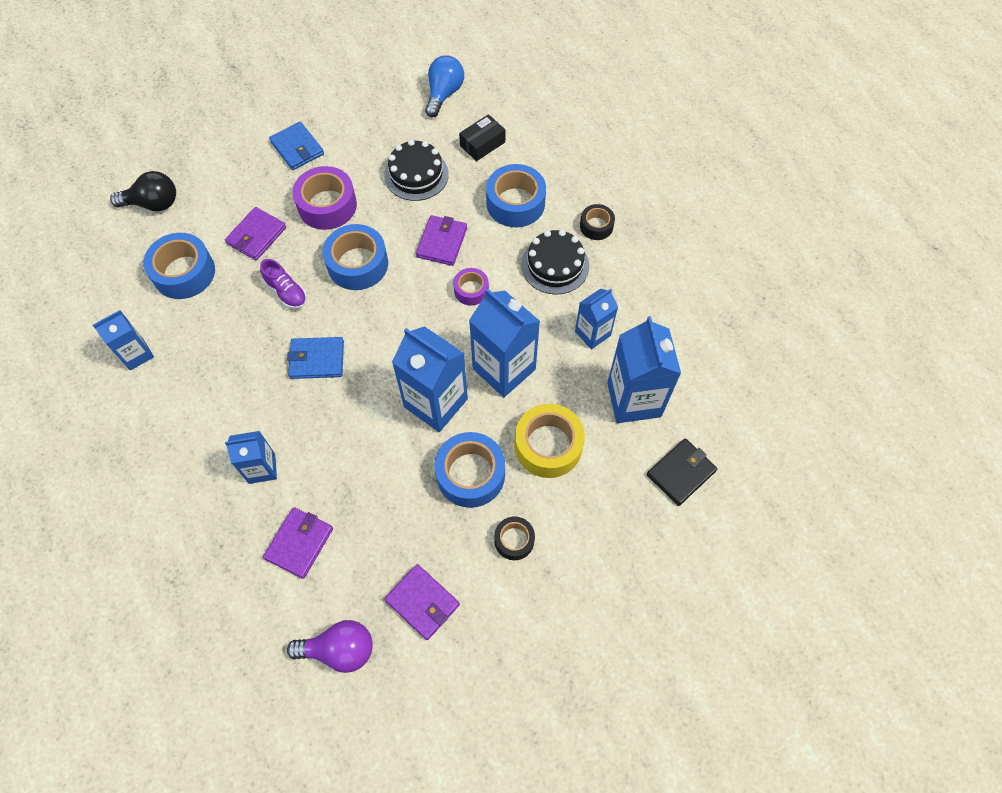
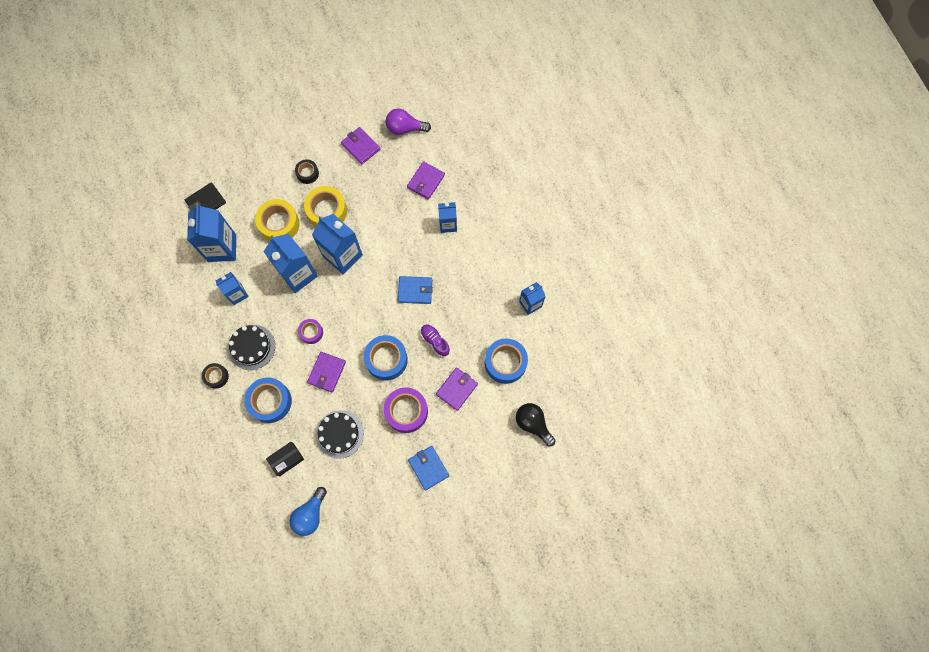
camera: 175 degrees left, 10 degrees up
(153, 204) = (533, 424): black light bulb -> black light bulb turned 45 degrees clockwise
(470, 474) = (327, 211): blue tape -> yellow tape

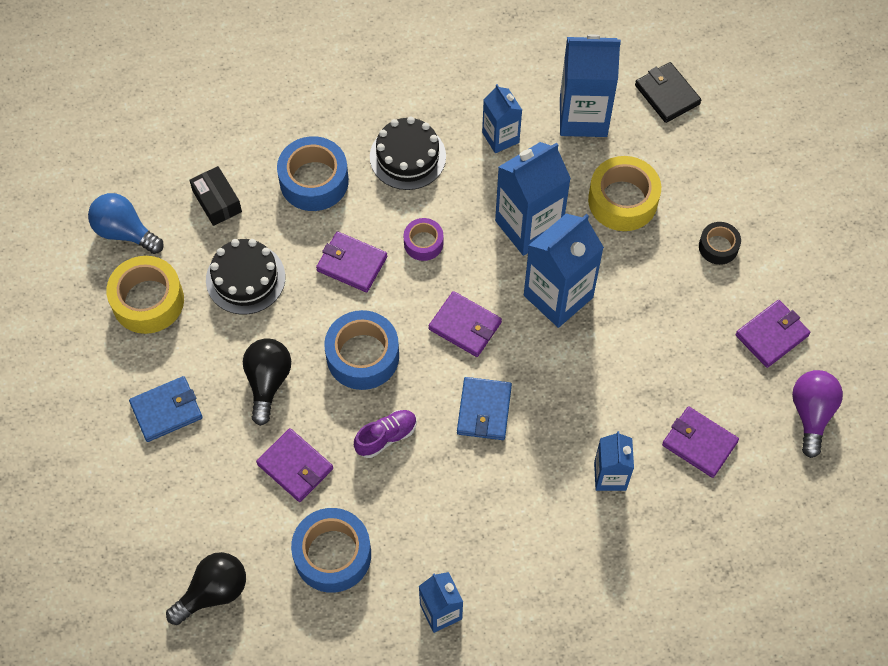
camera: 95 degrees right, 10 degrees down
(216, 376) = (364, 108): black tape -> none
(327, 211) = (644, 275): yellow tape -> yellow tape (148, 301)
(364, 305) = (465, 326): none -> purple wallet
(406, 411) = (268, 382): purple tape -> black light bulb

